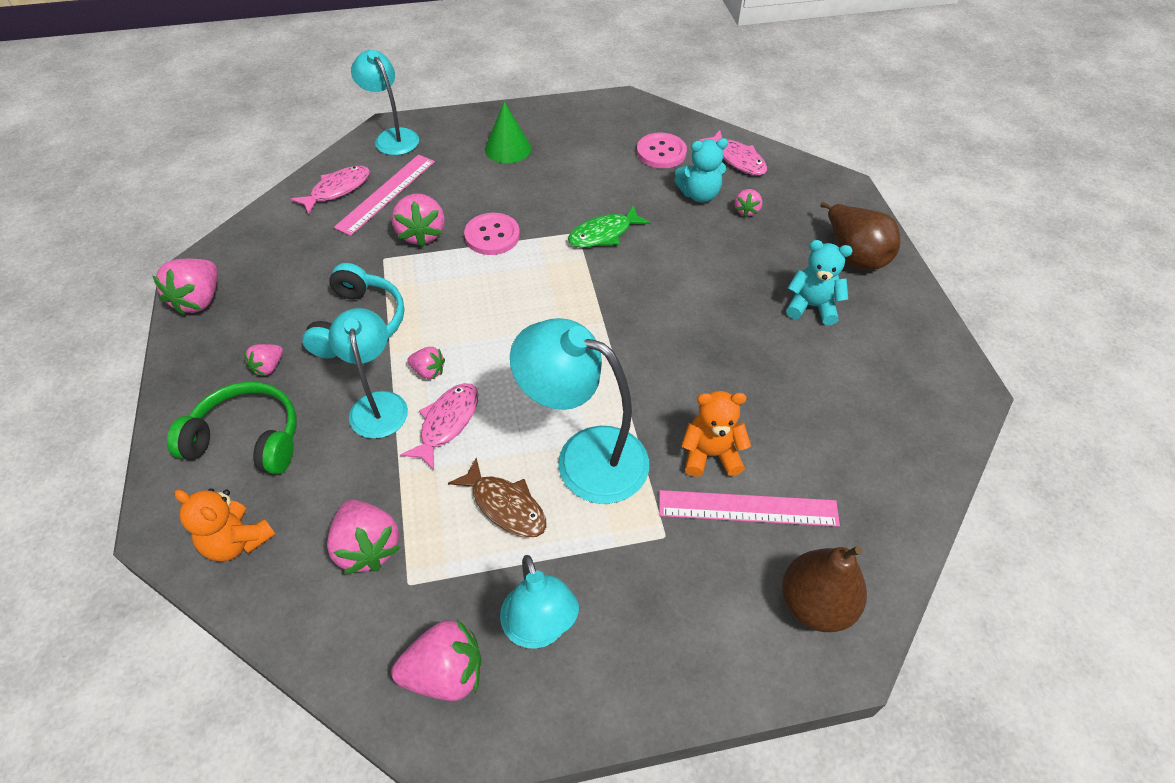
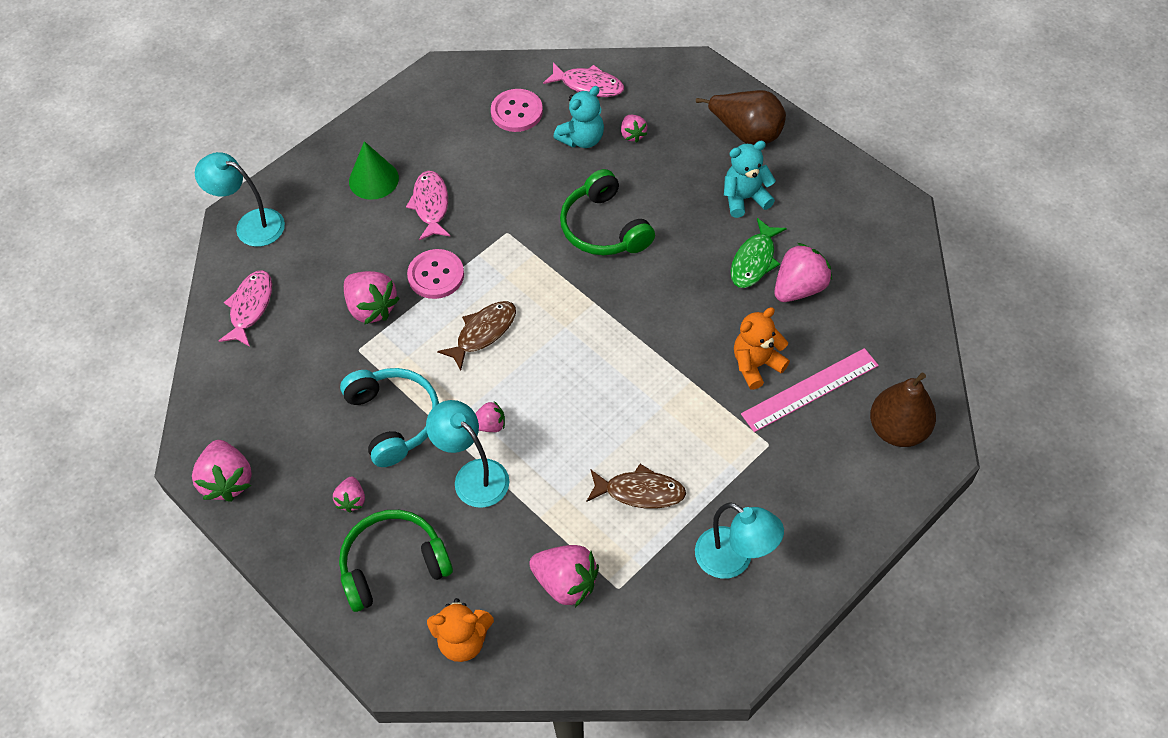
camera: 30 degrees left, 5 degrees up
(386, 193) = (300, 286): pink ruler -> none
(445, 673) = (695, 627): pink strawberry -> pink strawberry (799, 288)
(447, 423) = (542, 457): pink fish -> pink fish (431, 205)
(489, 296) = (483, 333): none -> brown fish
(584, 456) = (667, 421): turquoise lamp -> none
(604, 234) = (531, 221): green fish -> green fish (754, 260)
(661, 268) = (604, 228): none -> green headphones

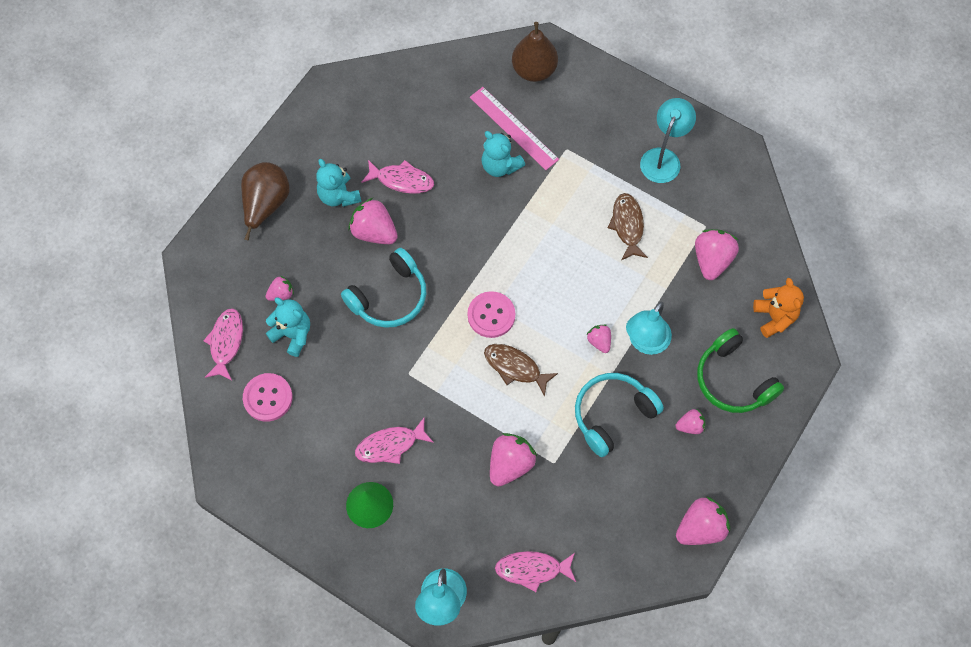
camera: 105 degrees left, 10 degrees up
(436, 275) = (465, 420): pink button -> pink button (491, 315)
(604, 228) = (389, 297): green headphones -> turquoise headphones
(754, 260) = (402, 180): green fish -> pink fish
(756, 365) = (500, 166): orange teddy bear -> turquoise teddy bear
(799, 288) = (422, 146): pink strawberry -> pink strawberry (374, 232)

